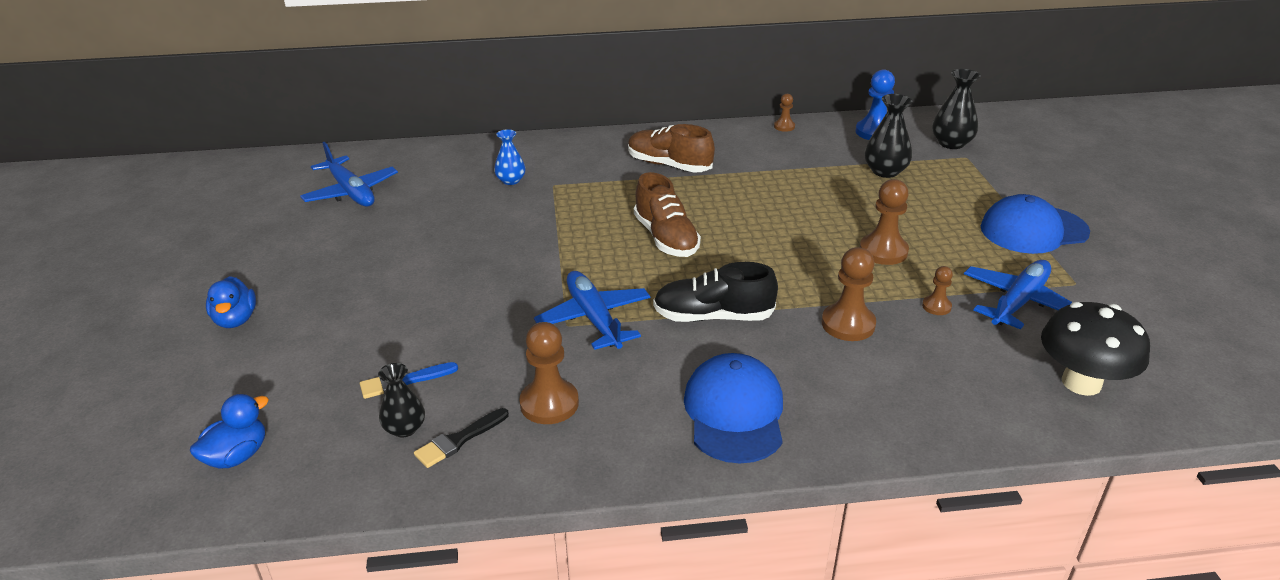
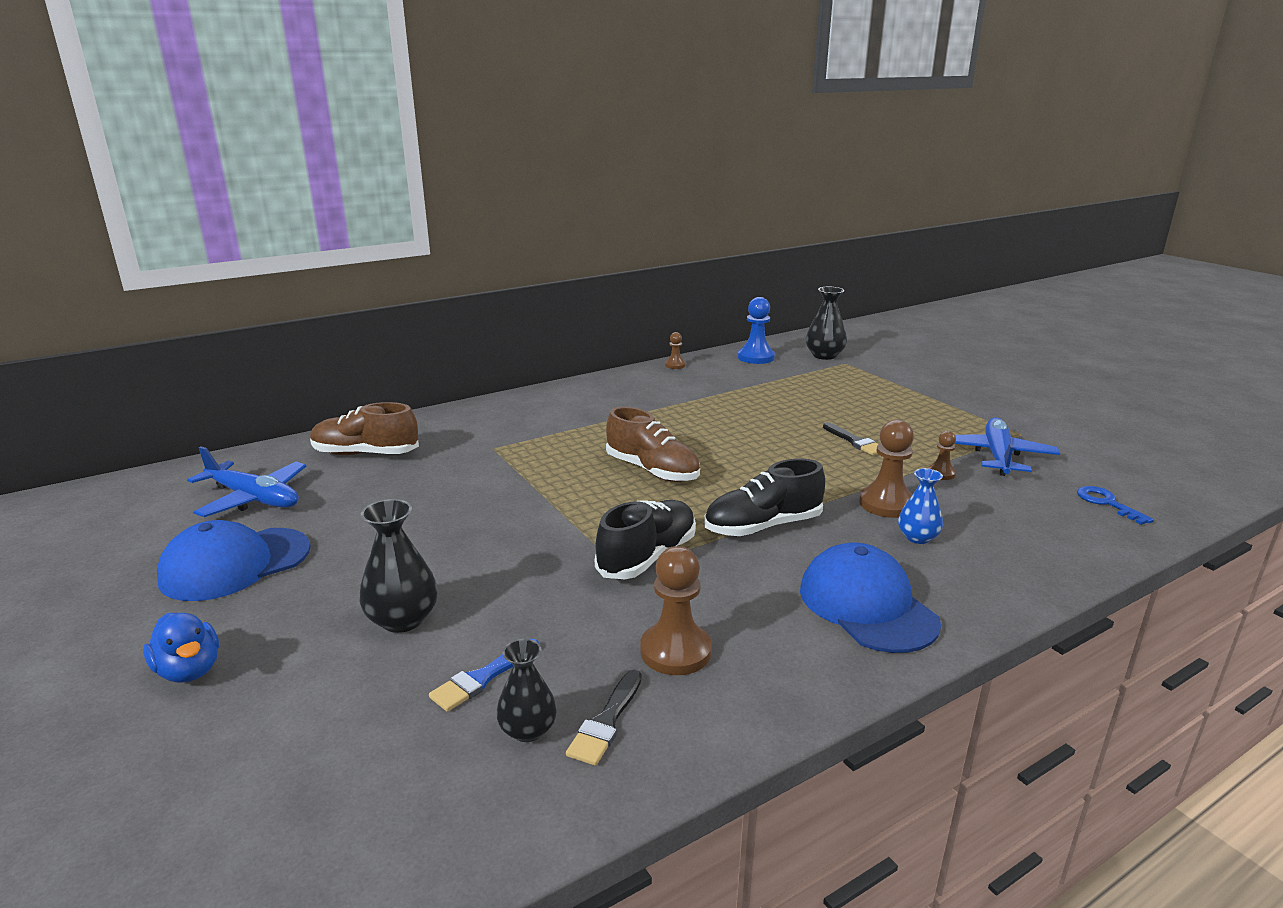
camera: 25 degrees left, 10 degrees down
(237, 456) = (315, 840): blue duck -> none
(511, 180) = (443, 452): blue vase -> blue vase (917, 537)
(594, 319) = (647, 557): blue plane -> black shoe
(669, 165) = (598, 411): brown shoe -> brown shoe (366, 454)
(883, 251) = (854, 441): brown pawn -> black brush
(885, 171) = (793, 383): black vase -> black vase (402, 619)
(1033, 230) = (950, 403): blue cap -> blue cap (235, 564)
(1081, 383) = (1107, 503): black mushroom -> blue key

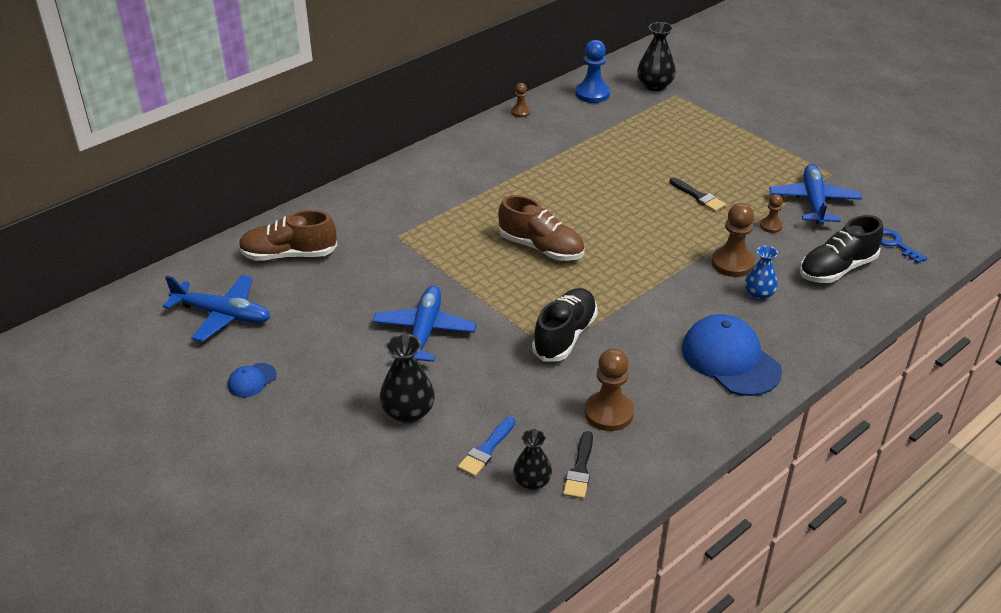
camera: 10 degrees left, 15 degrees up
(189, 670) = (280, 471): blue duck -> none
(235, 564) = (252, 380): blue cap -> blue cap, size x0.46
(473, 536) = (424, 332): none -> blue plane
(763, 526) = (643, 297): black shoe -> black shoe (837, 269)

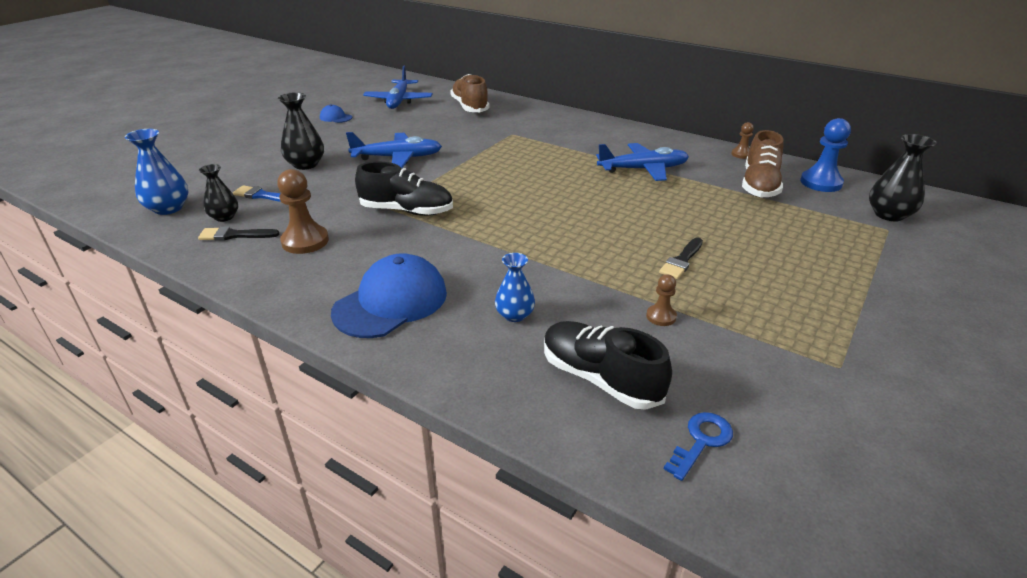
camera: 75 degrees right, 5 degrees down
(490, 538) = (168, 208): none -> blue vase
(541, 248) = (529, 187): brown shoe -> brown shoe (759, 185)
(732, 263) = (565, 292): brown pawn -> none
(813, 202) = (747, 351): blue plane -> blue plane (643, 169)

